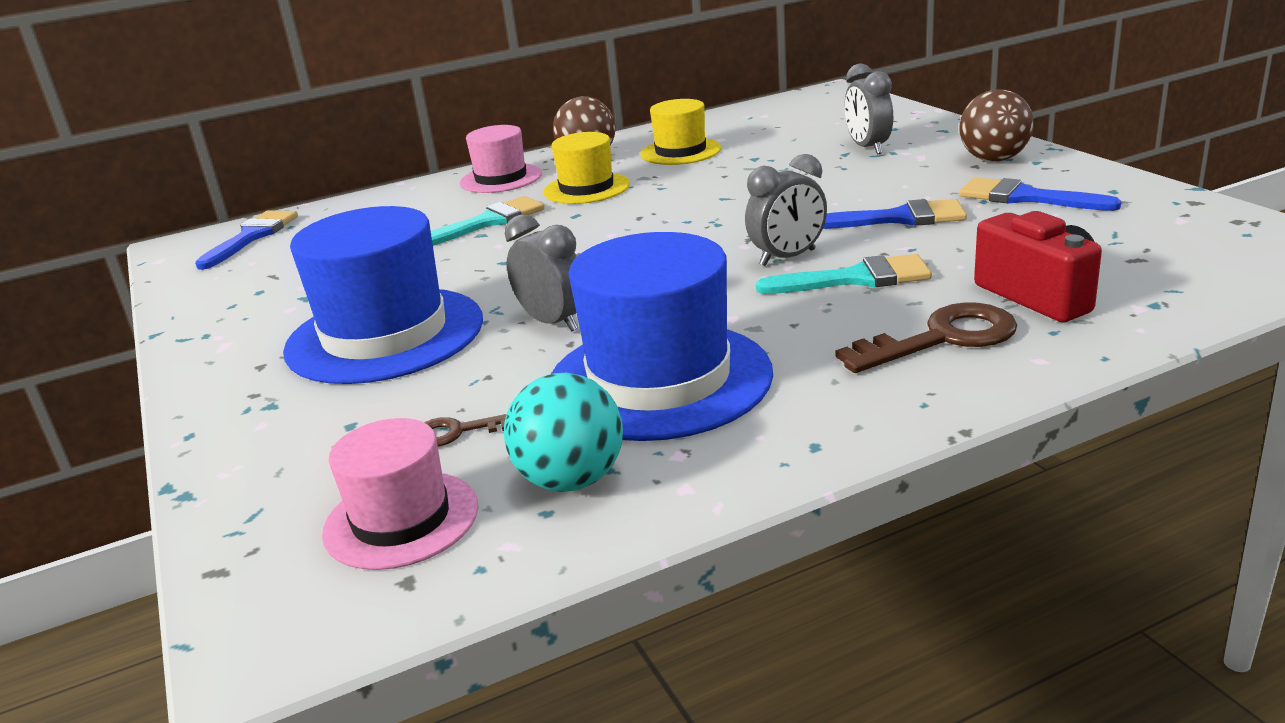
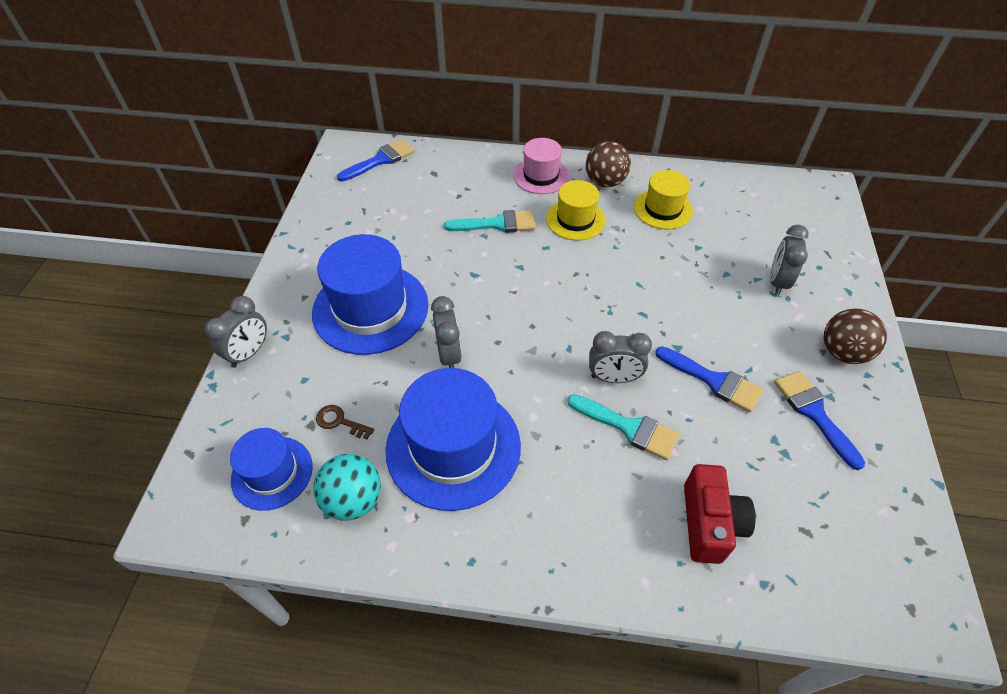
camera: 30 degrees right, 25 degrees up
(219, 442) = (249, 353): none -> grey clock
(401, 519) = (272, 472): pink hat -> blue hat
(942, 339) = (616, 522): brown key -> none

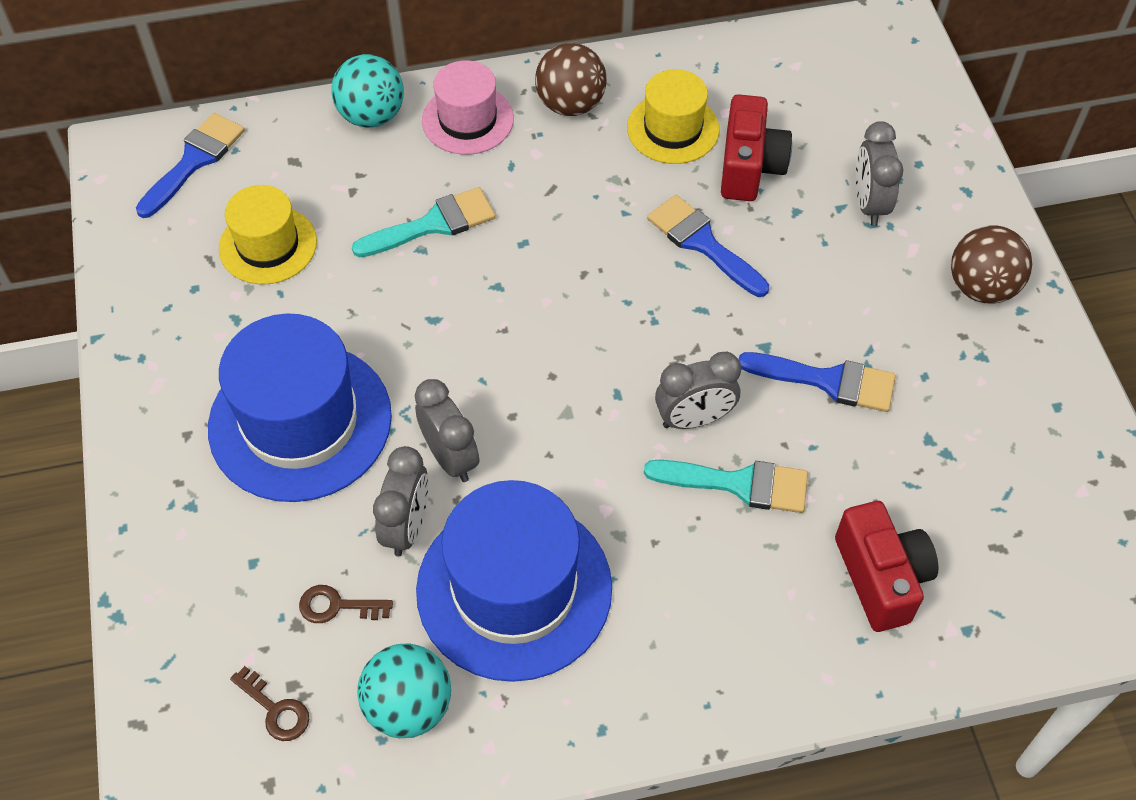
camera: 20 degrees left, 5 degrees up
(249, 353) = (147, 549): grey clock -> grey clock (407, 527)
(272, 472) = (275, 709): blue hat -> brown key
(487, 161) = (371, 116): none -> turquoise ball
(575, 219) = (550, 183): yellow hat -> yellow hat (268, 245)
(704, 241) = (749, 167): none -> red camera
(814, 413) = (967, 386): blue brush -> blue brush (702, 243)

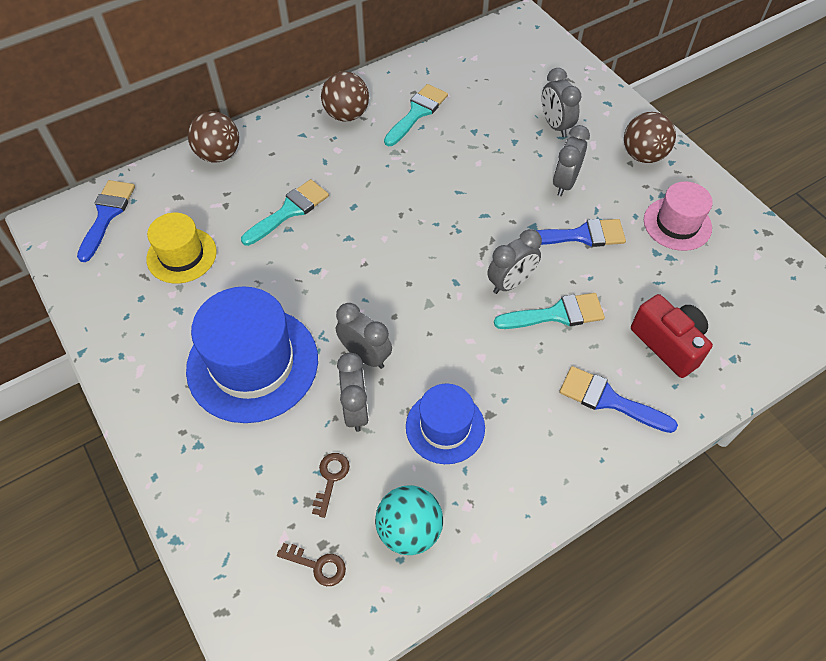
camera: 20 degrees left, 0 degrees up
(337, 606) = (331, 479): brown key -> brown key turned 120 degrees clockwise
(371, 116) = (219, 154): turquoise ball -> brown ball
(467, 120) = (284, 141): pink hat -> pink hat (677, 224)
(514, 589) = (445, 427): blue hat -> blue hat, size x0.58
(673, 129) = (417, 113): yellow hat -> turquoise brush
(702, 243) = (466, 175): blue brush -> blue brush (608, 400)
(749, 167) = (474, 123): red camera -> none
(841, 296) = (565, 183): none -> grey clock

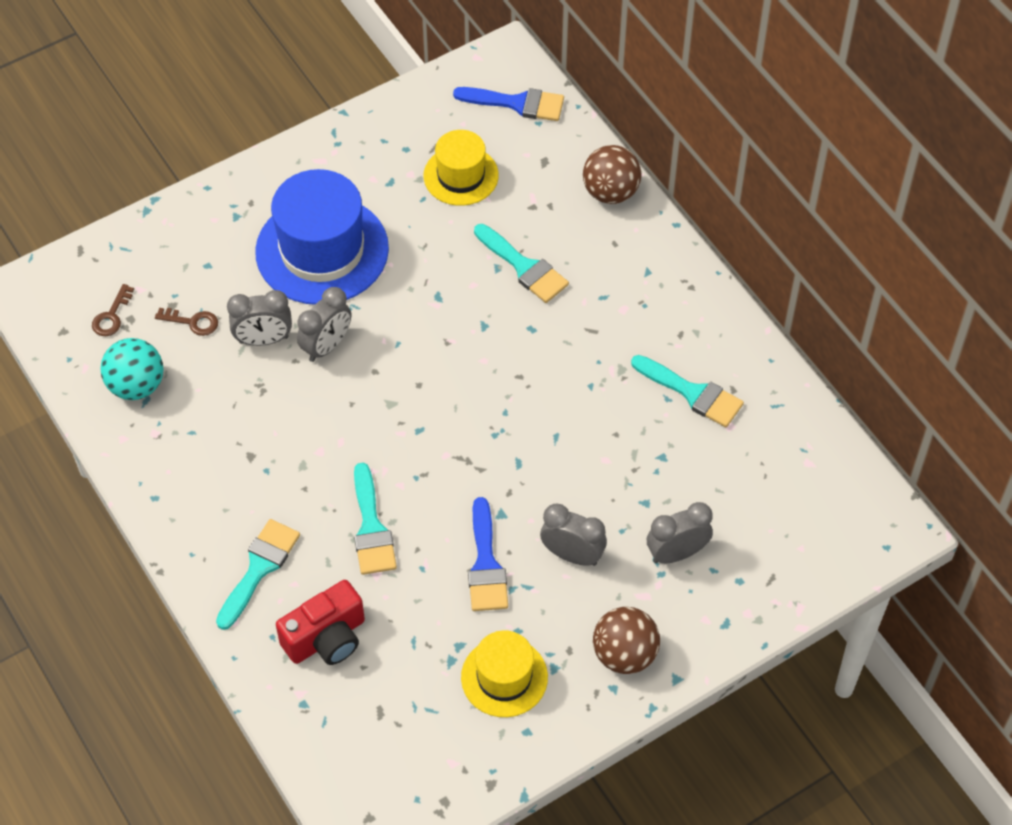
camera: 90 degrees right, 0 degrees up
(346, 115) = (685, 316): brown ball -> none
(445, 427) = (239, 416): blue hat -> none
(510, 283) = (416, 485): grey clock -> none
(608, 400) = (259, 568): blue brush -> turquoise brush
(677, 224) = (504, 677): pink hat -> yellow hat

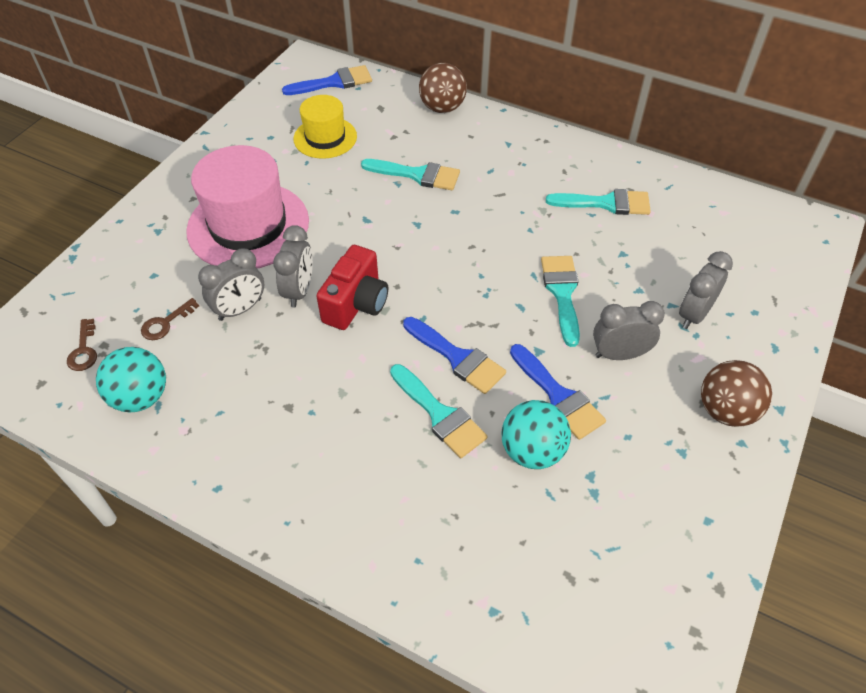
camera: 30 degrees left, 5 degrees down
(192, 322) = (165, 323): brown key -> brown key turned 150 degrees clockwise
(259, 568) = (362, 502): turquoise brush -> turquoise brush (562, 293)
(322, 250) = (248, 226): blue hat -> pink hat
(326, 638) = (470, 534): red camera -> red camera (356, 304)
(423, 484) = (457, 358): none -> blue brush
(426, 599) = (532, 451): none -> turquoise ball
(504, 677) = (650, 482): yellow hat -> none

